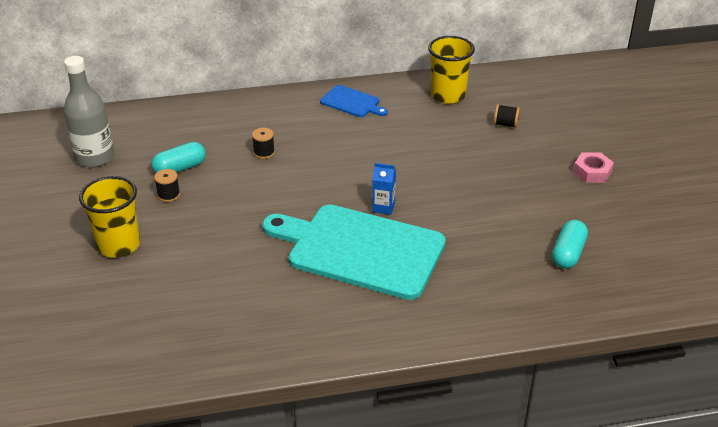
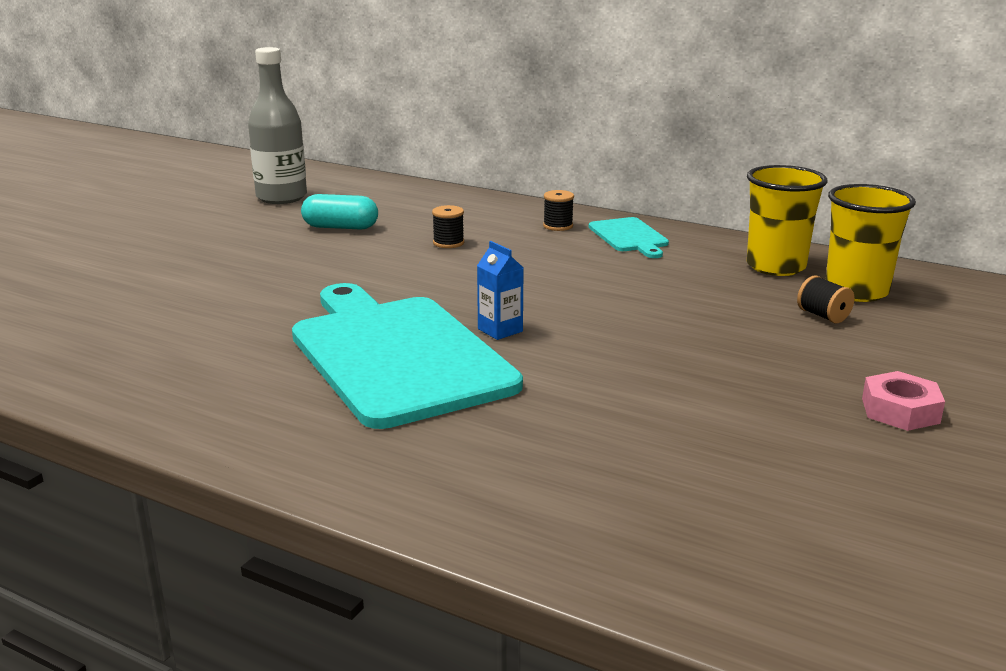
camera: 40 degrees right, 15 degrees down
(119, 245) = (171, 258): yellow cup -> yellow cup (856, 291)
(168, 195) = (290, 241): black spool -> black spool (558, 226)
(352, 102) = (629, 237): blue cutting board -> turquoise cutting board
(568, 253) = (696, 483): turquoise capsule -> none

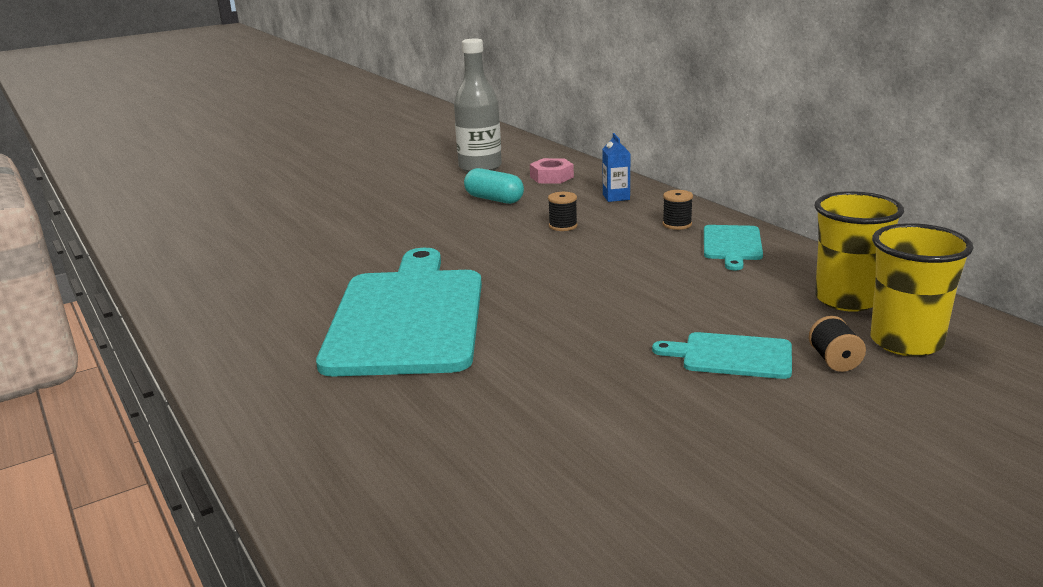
camera: 30 degrees right, 0 degrees up
(500, 330) = (511, 312): blue carton -> blue carton (616, 197)
(742, 328) = (732, 356): none -> turquoise cutting board
(900, 410) = (794, 478): pink nut -> pink nut (551, 177)

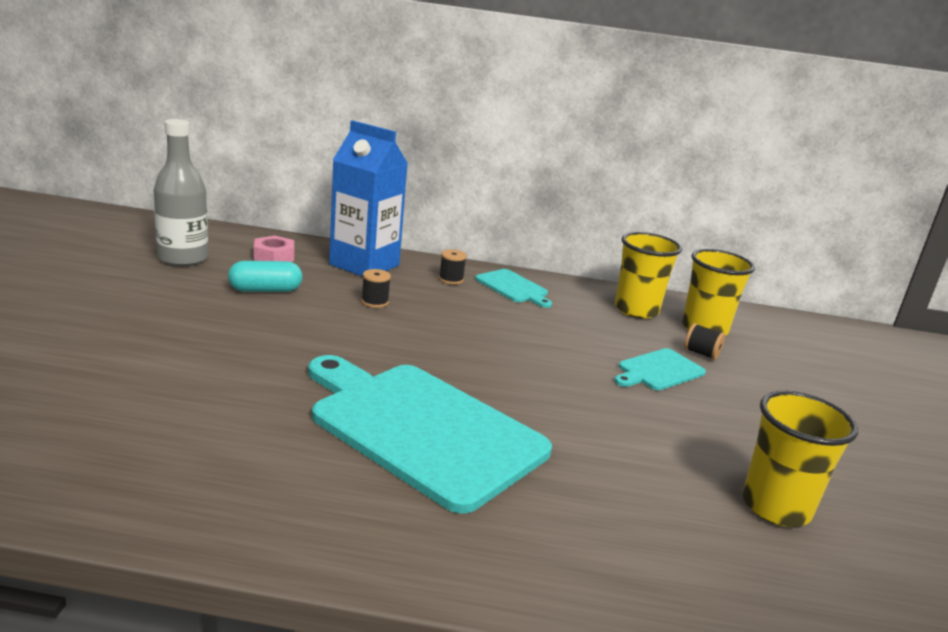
camera: 55 degrees left, 0 degrees up
(576, 500) = (776, 507): none -> yellow cup
(616, 197) = (364, 265): blue carton -> blue carton, size x2.37

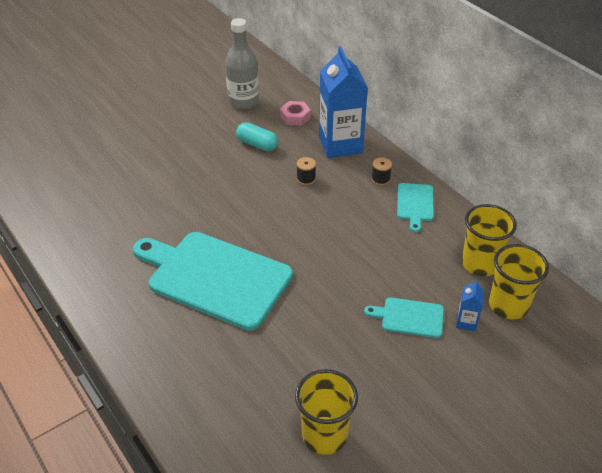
camera: 50 degrees right, 20 degrees up
(421, 428) = (215, 278): turquoise cutting board -> turquoise cutting board turned 60 degrees counterclockwise
(701, 353) = (466, 322): black spool -> blue carton

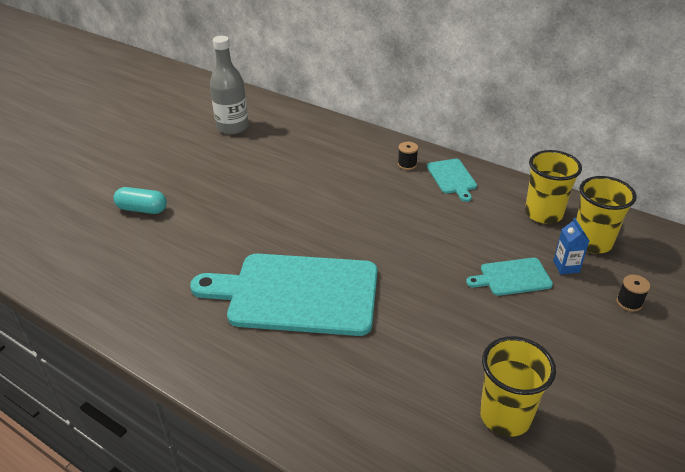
camera: 20 degrees left, 5 degrees down
(257, 144) = (268, 161): turquoise capsule -> turquoise capsule (142, 209)
(295, 117) = (292, 129): pink nut -> none
(306, 179) = (335, 180): black spool -> black spool (629, 302)
(340, 144) = (350, 144): blue carton -> none

